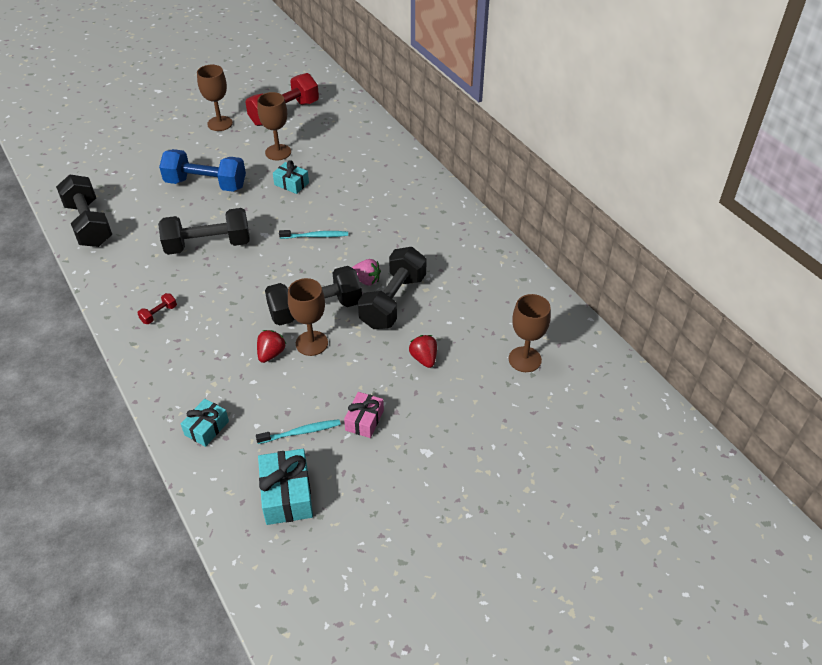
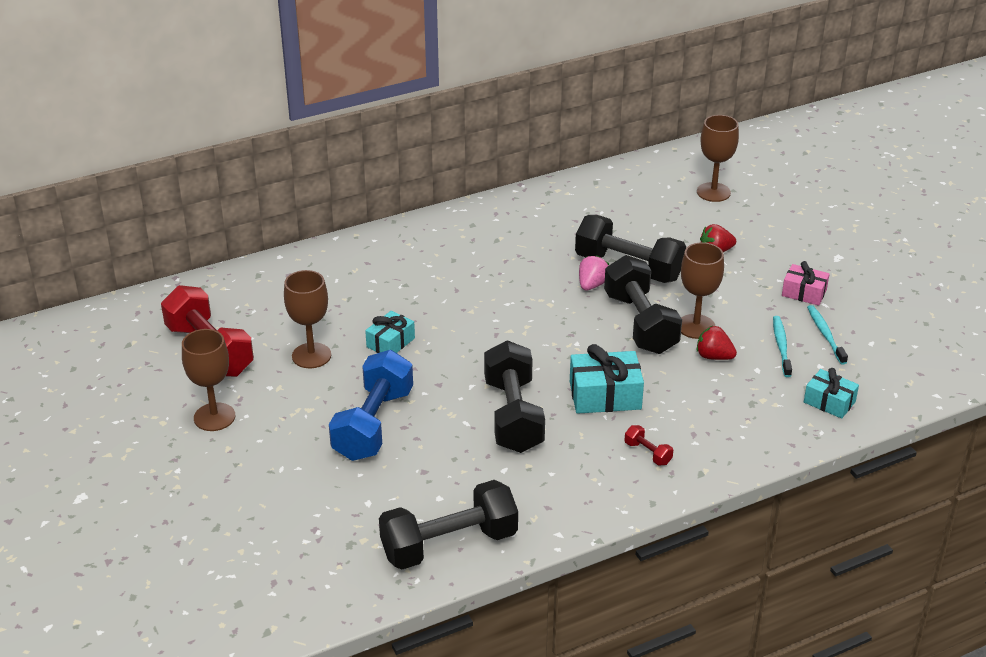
camera: 85 degrees left, 10 degrees down
(287, 495) = (906, 343): turquoise gift -> turquoise gift (605, 395)
(316, 236) = (506, 322): turquoise toothbrush -> turquoise toothbrush (781, 346)

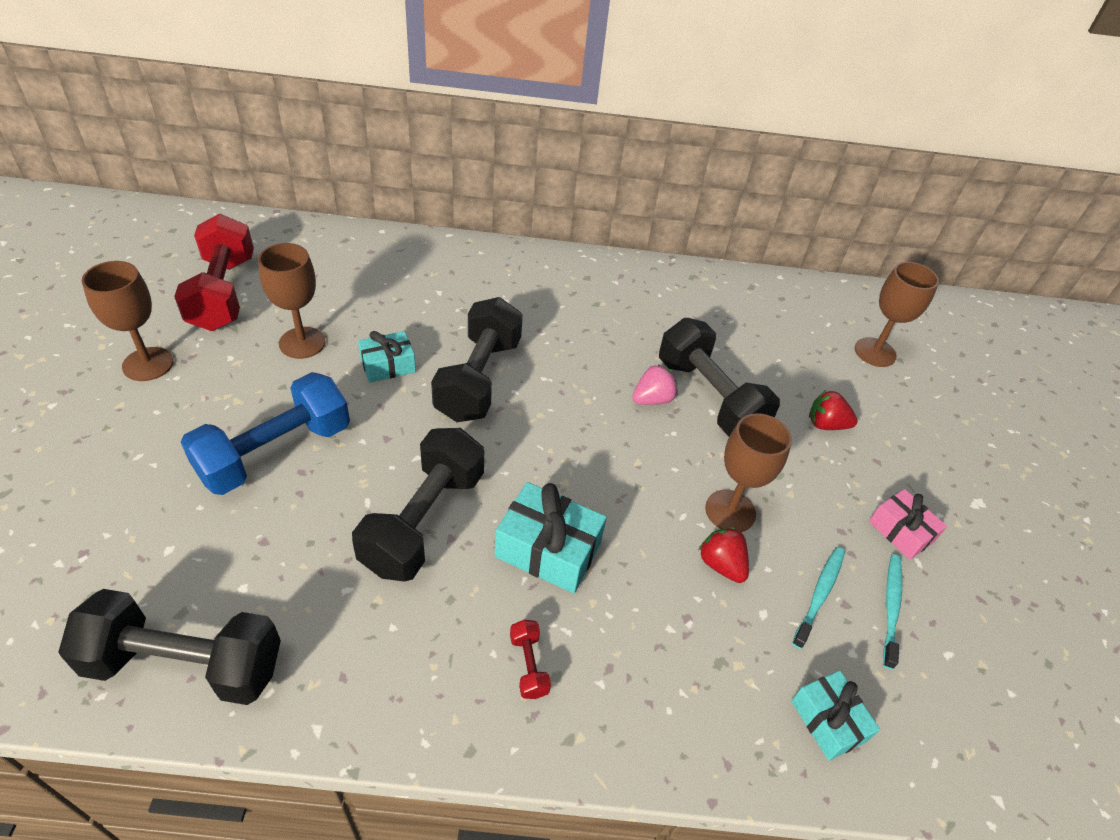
camera: 25 degrees right, 10 degrees up
(640, 323) = (667, 473): black dumbbell -> black dumbbell (478, 379)

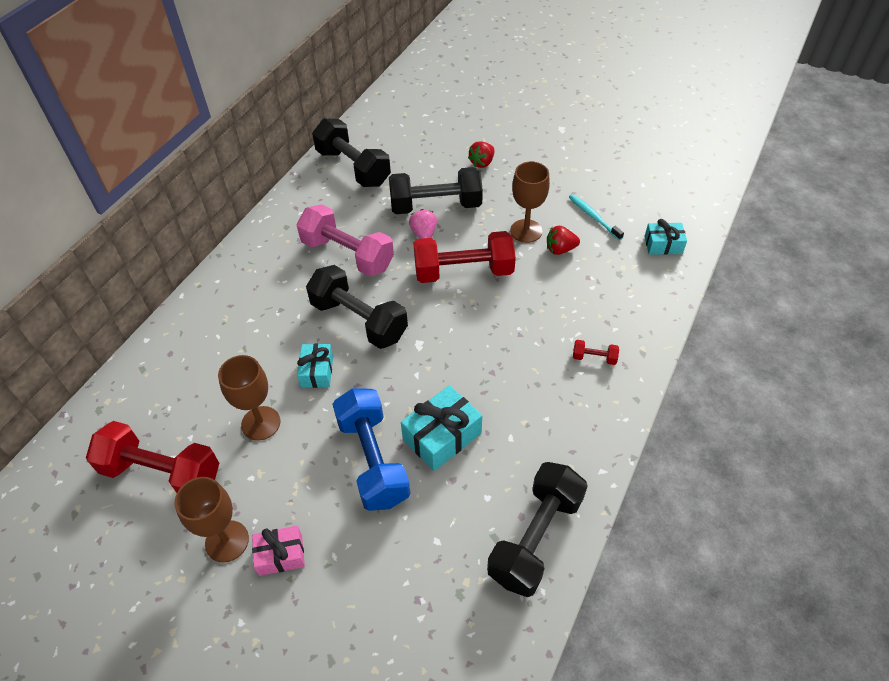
camera: 60 degrees left, 5 degrees up
(424, 521) = (472, 383): black dumbbell -> black dumbbell (353, 167)
(548, 550) = (520, 325): turquoise gift -> turquoise gift (442, 436)
(575, 339) = (347, 254): none -> pink dumbbell
(611, 459) = (463, 272): none -> red dumbbell
(875, 352) = (436, 116): brown goblet -> none
(891, 607) = (610, 193): turquoise toothbrush -> none
(901, 531) = (567, 167): pink gift -> pink gift (280, 555)

